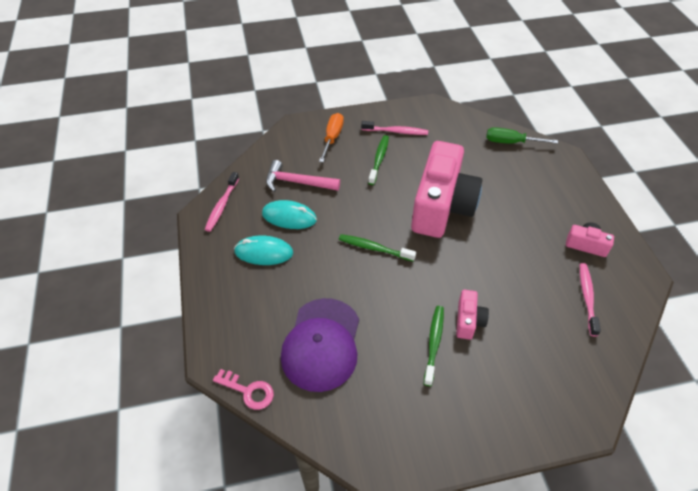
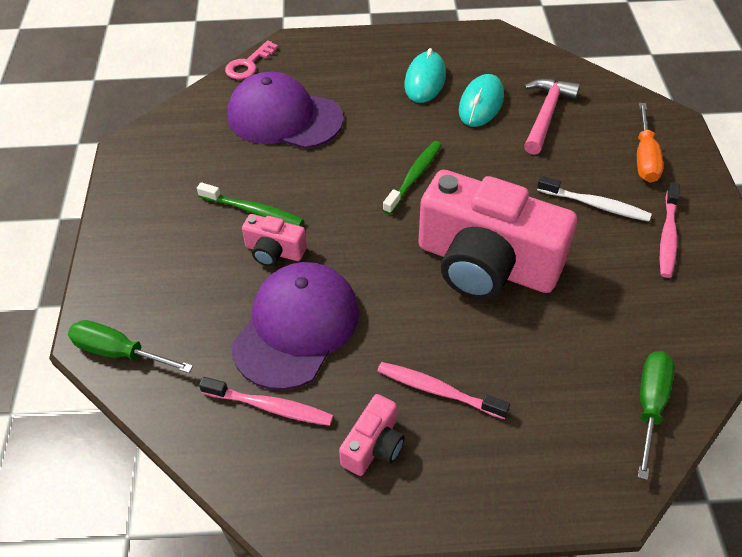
camera: 100 degrees right, 0 degrees up
(222, 205) = (506, 50): pink toothbrush -> pink toothbrush (438, 390)
(332, 138) = (644, 157): orange screwdriver -> orange screwdriver turned 75 degrees clockwise
(379, 159) = (595, 205): green toothbrush -> white toothbrush
(526, 295) = (296, 327): none -> purple cap
(591, 398) = (119, 352): none -> green screwdriver

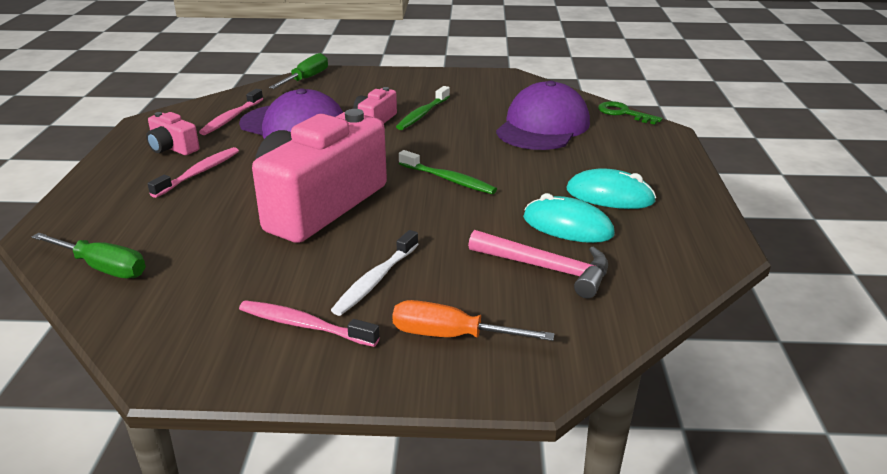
camera: 95 degrees right, 20 degrees down
(249, 64) = (624, 113): pink key -> green key

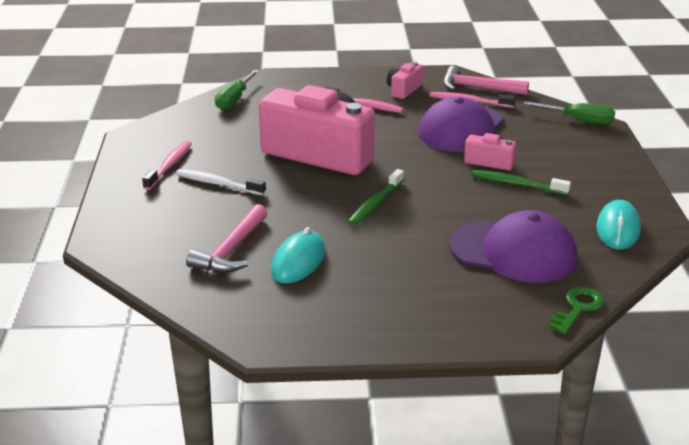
camera: 85 degrees right, 0 degrees up
(200, 111) = (478, 88): none -> pink hammer
(452, 336) = (152, 214): orange screwdriver -> none
(610, 196) = (358, 286): turquoise mouse -> turquoise mouse (618, 229)

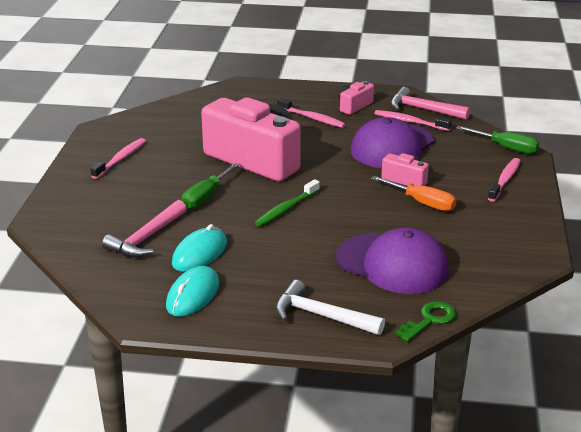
camera: 10 degrees right, 0 degrees up
(218, 184) = (156, 179): white toothbrush -> none
(234, 100) = (198, 103): green screwdriver -> green screwdriver (206, 196)
(460, 316) = (321, 316): none -> white hammer
(517, 184) = (421, 203): green toothbrush -> orange screwdriver
(592, 153) = (505, 180): none -> pink toothbrush
(618, 229) = (498, 252): turquoise mouse -> turquoise mouse (193, 295)

